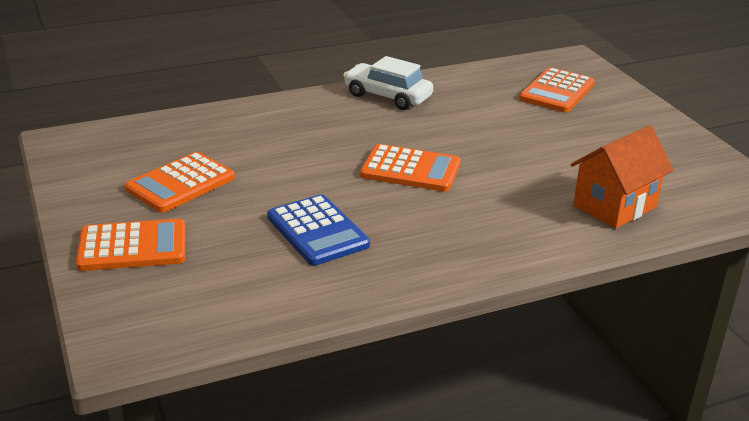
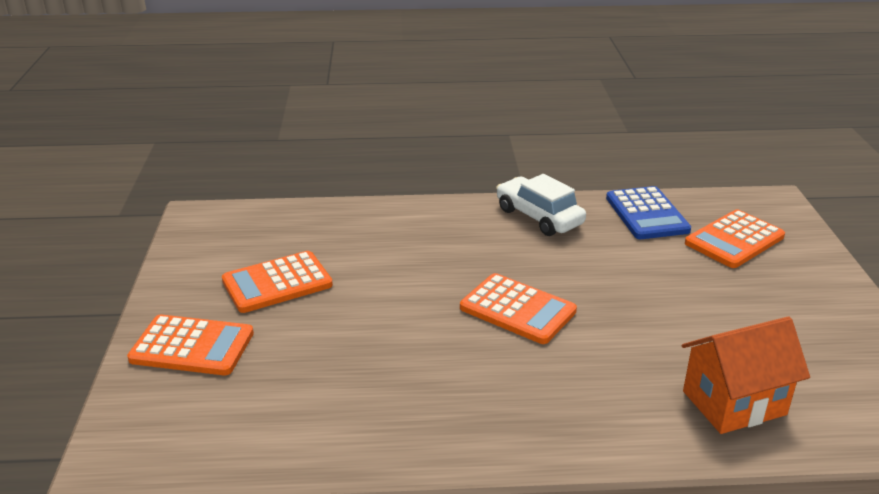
camera: 20 degrees right, 0 degrees up
(317, 231) = (379, 366): blue calculator -> blue calculator (646, 214)

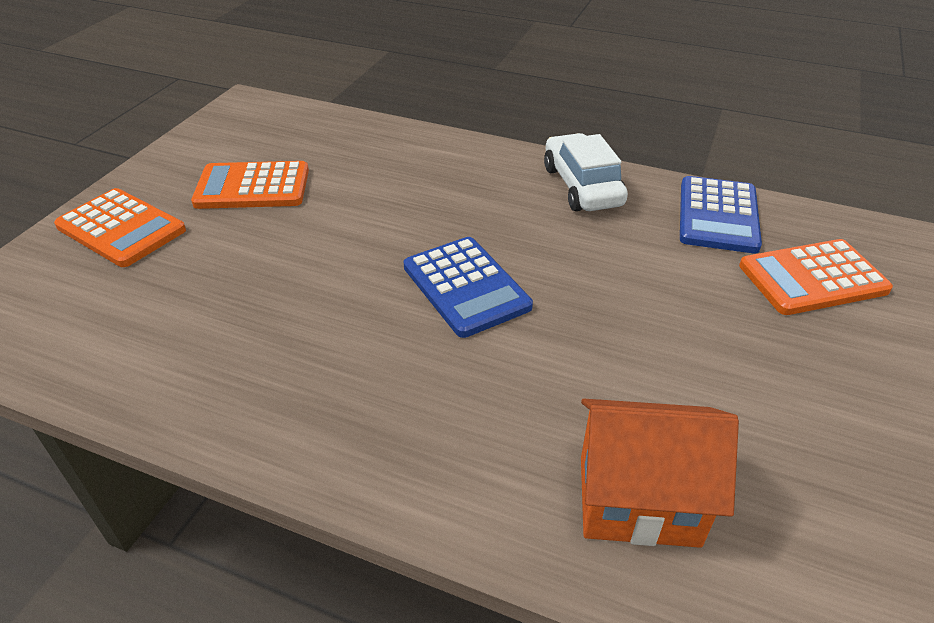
camera: 25 degrees right, 10 degrees up
(517, 310) = (465, 287): orange calculator -> blue calculator

